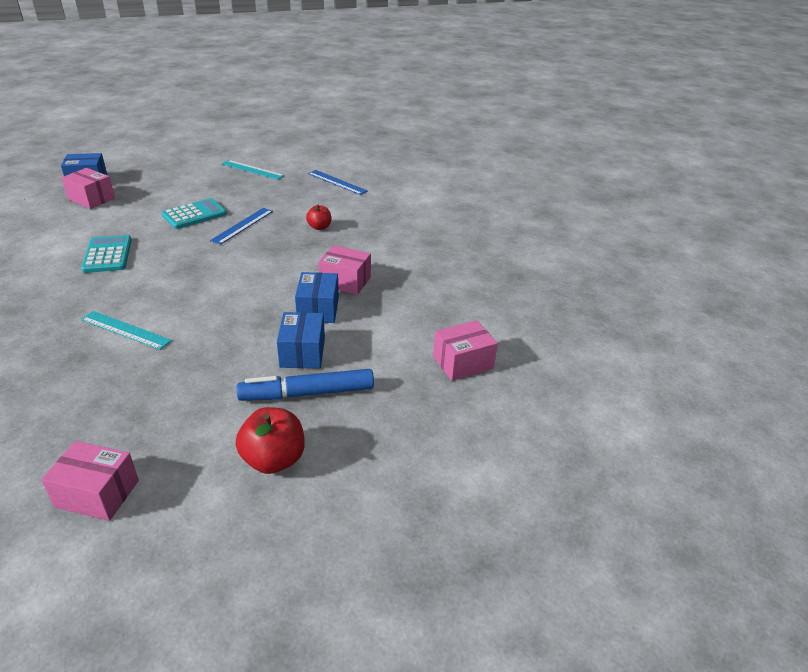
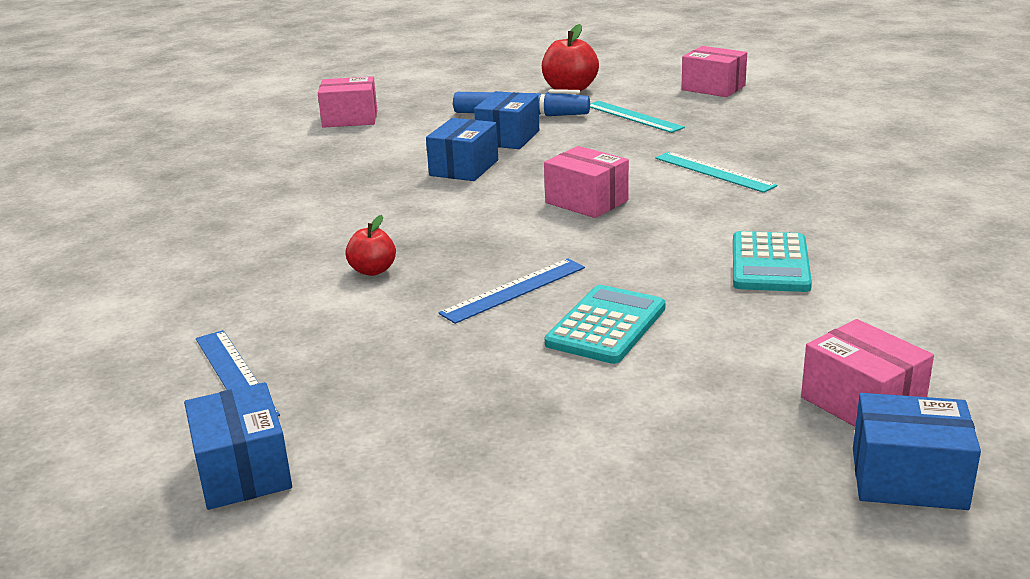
camera: 155 degrees left, 10 degrees down
(194, 215) = (606, 326): turquoise calculator -> turquoise calculator turned 135 degrees clockwise
(252, 170) = (418, 454): turquoise ruler -> turquoise ruler (633, 116)
(305, 161) = (243, 471): none -> blue box
(345, 281) = (403, 191): pink box -> pink box (586, 201)

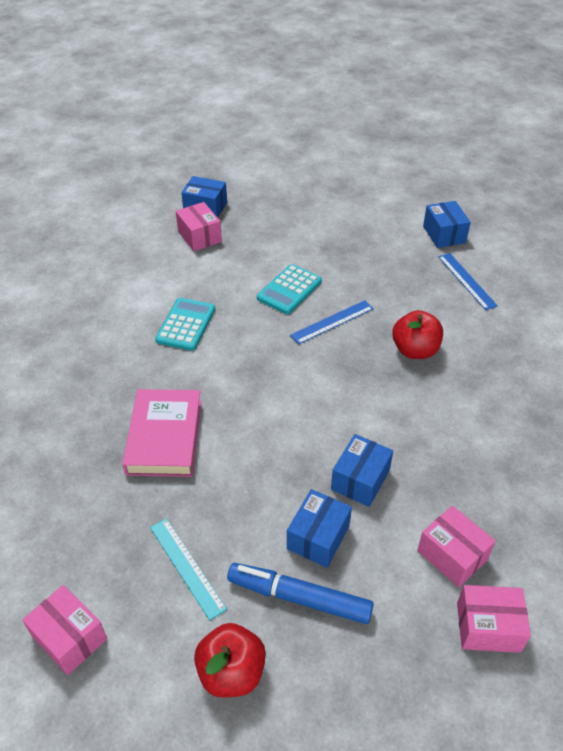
camera: 175 degrees left, 20 degrees up
(373, 270) = (415, 350): red apple -> red apple, size x1.67
(586, 201) = (271, 408): pink box -> pink box (452, 555)
(713, 172) = (165, 437): turquoise ruler -> pink book

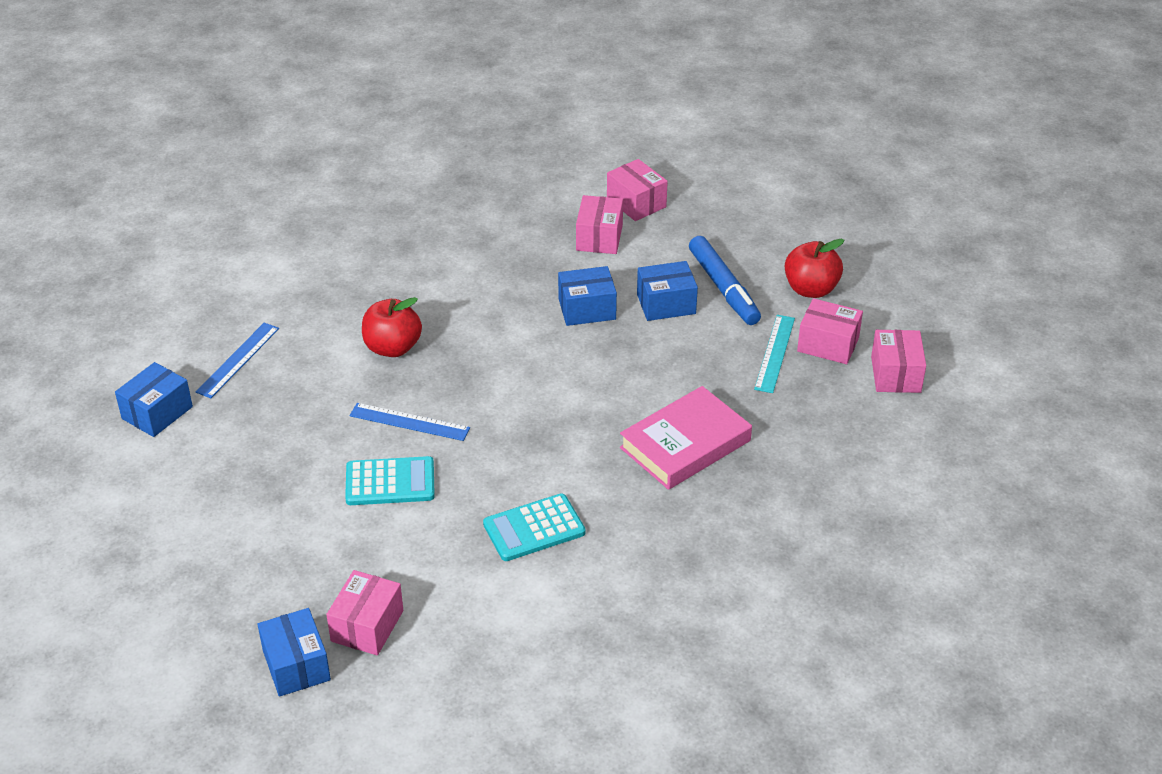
camera: 130 degrees left, 5 degrees down
(155, 617) = (828, 344): none -> pink box

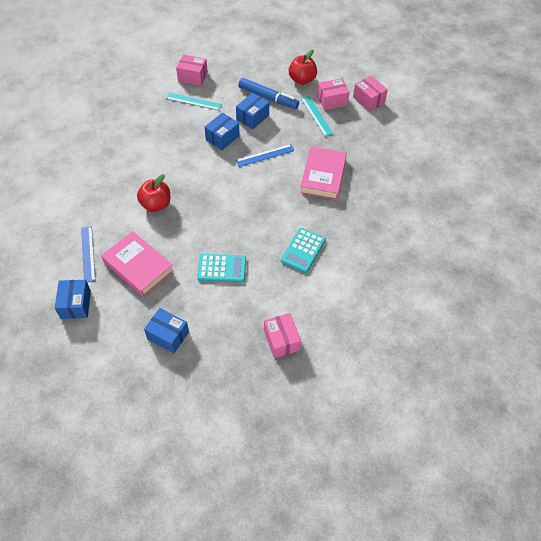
camera: 40 degrees left, 15 degrees up
(283, 413) = (138, 266): none -> pink book
(296, 665) = (271, 379): blue box -> blue box (168, 335)
(390, 482) = (222, 268): turquoise calculator -> turquoise calculator turned 45 degrees clockwise
(409, 422) = (201, 235): blue ruler -> blue ruler (265, 155)
(599, 237) = (193, 101): pink box -> turquoise ruler

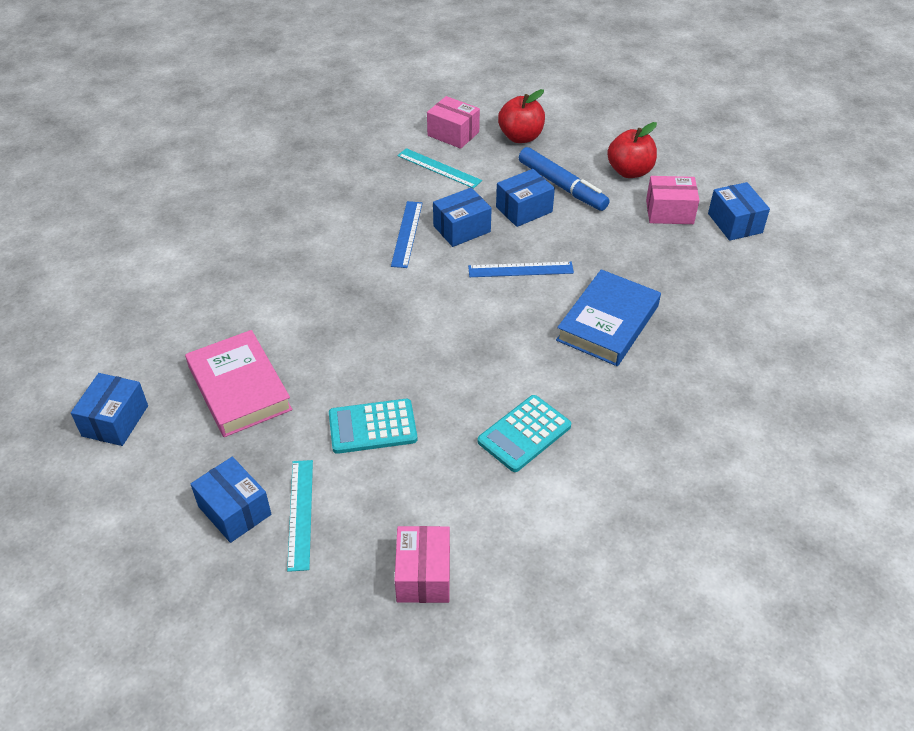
camera: 20 degrees right, 10 degrees down
(88, 253) = (171, 349): blue ruler -> blue ruler (407, 234)
(156, 204) = (311, 303): red apple -> red apple (520, 137)
(222, 268) = (372, 427): turquoise calculator -> turquoise calculator turned 150 degrees clockwise
(316, 116) = (633, 229): turquoise ruler -> turquoise ruler (300, 513)
(323, 176) = (607, 323): pink book -> blue book
(368, 100) = (734, 223): pink box -> blue box

